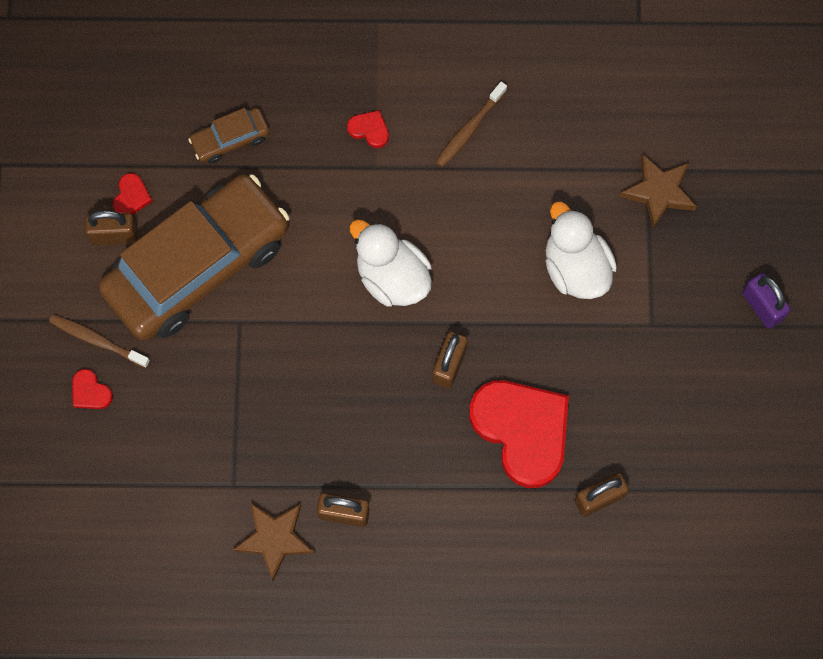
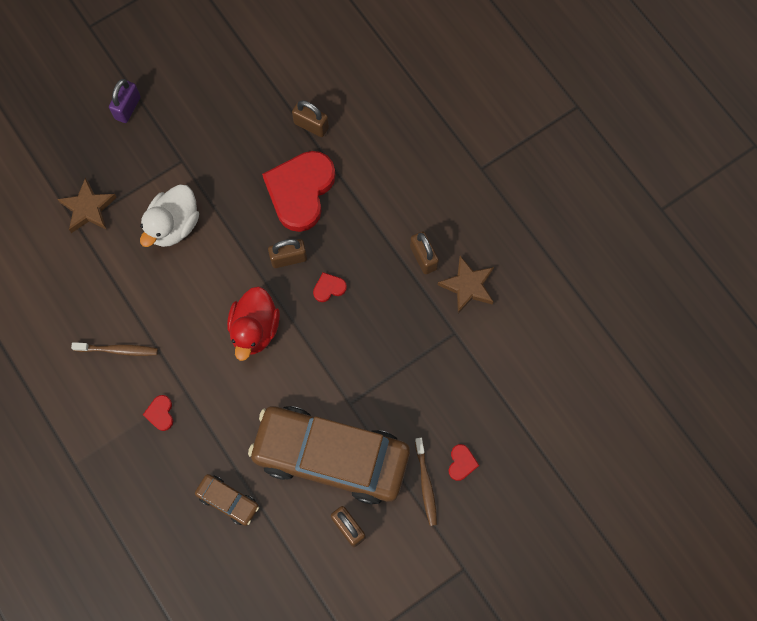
camera: 125 degrees left, 0 degrees up
(131, 196) = (313, 537): red heart -> red heart (329, 288)
(392, 277) = (255, 329): white duck -> red duck

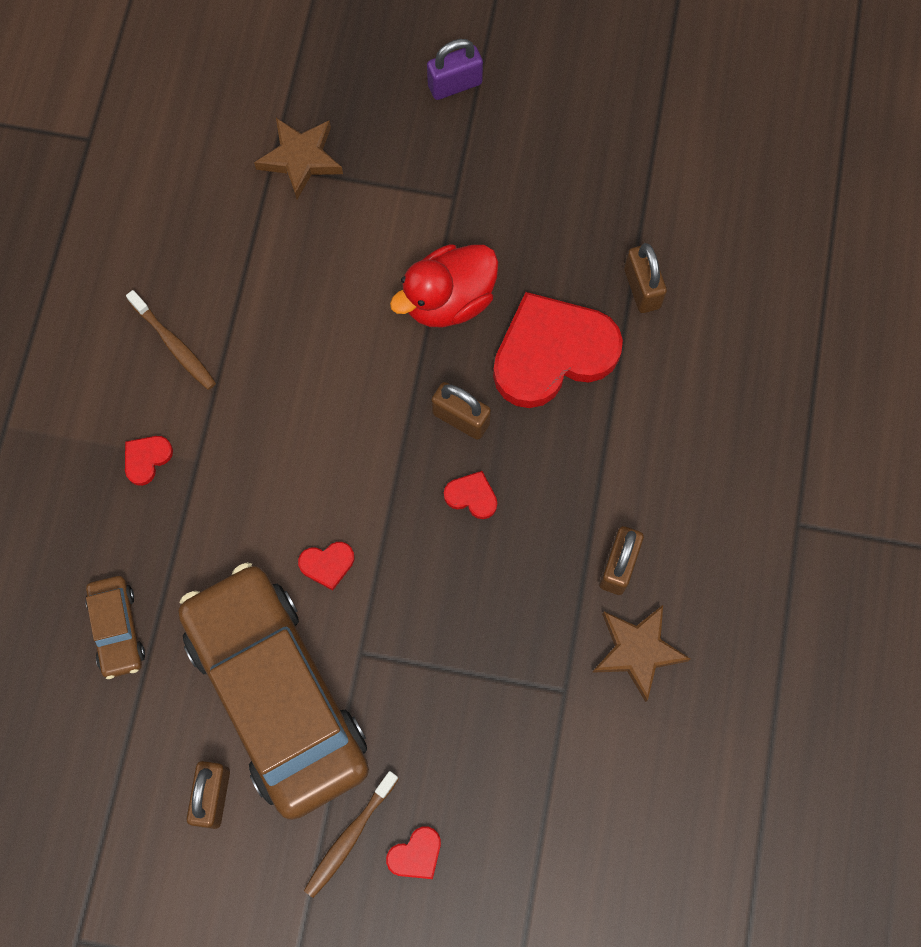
camera: 45 degrees right, 0 degrees up
(174, 225) = (372, 262): white duck -> none
(255, 329) = (341, 464): red duck -> red duck (448, 300)
(295, 379) = (327, 564): none -> red heart

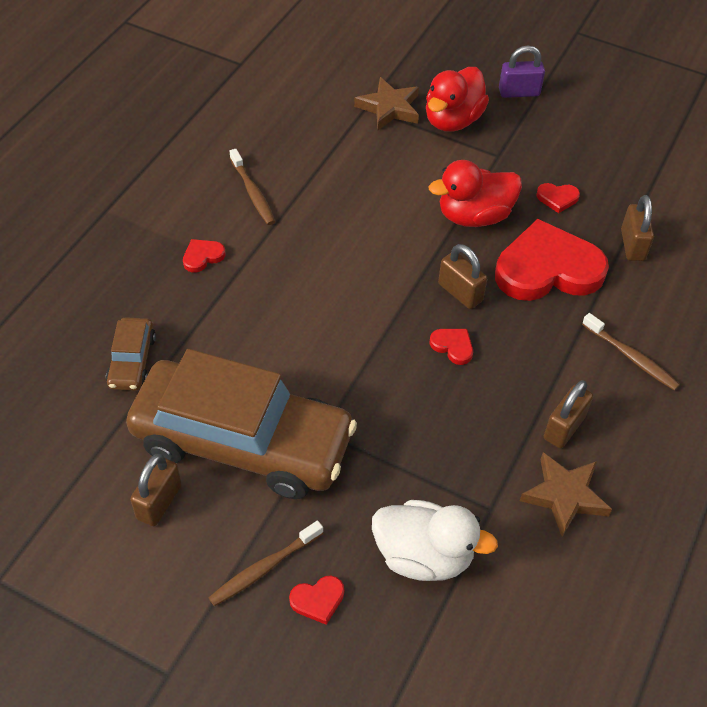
camera: 15 degrees right, 20 degrees down
(277, 694) = (242, 442): brown car -> brown car turned 120 degrees clockwise
(327, 564) = (318, 362): red heart -> red heart (557, 198)
(384, 156) = (452, 120): none -> red duck
(509, 769) = (423, 556): none -> white duck
(672, 449) = (631, 357): none -> brown toothbrush

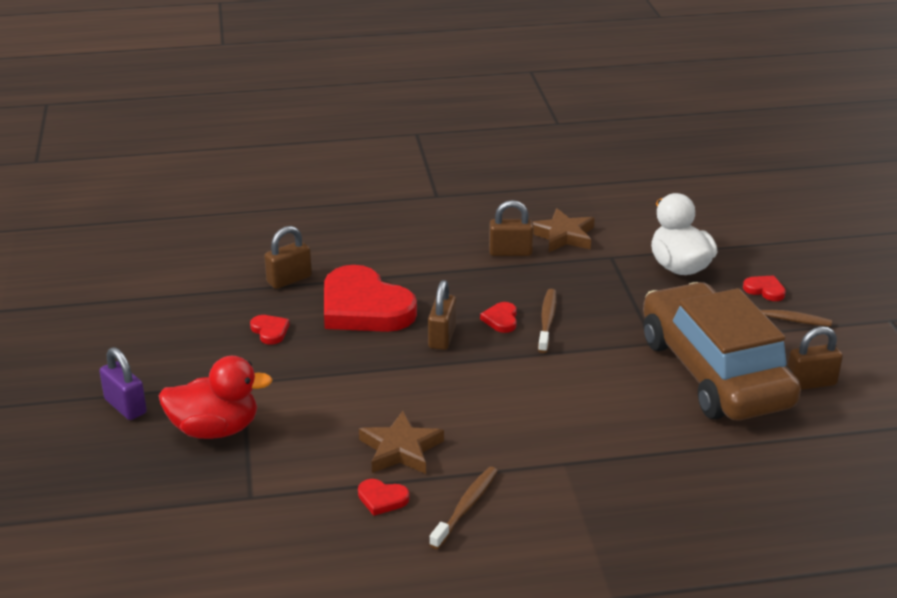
camera: 125 degrees left, 20 degrees down
(132, 361) = (735, 466): brown car -> none
(202, 257) = (582, 493): red heart -> red heart (382, 499)
(389, 108) = (236, 479): brown star -> brown star (400, 449)
(474, 216) = (343, 364): red duck -> none
(631, 357) = (412, 247): brown toothbrush -> brown toothbrush (547, 321)

